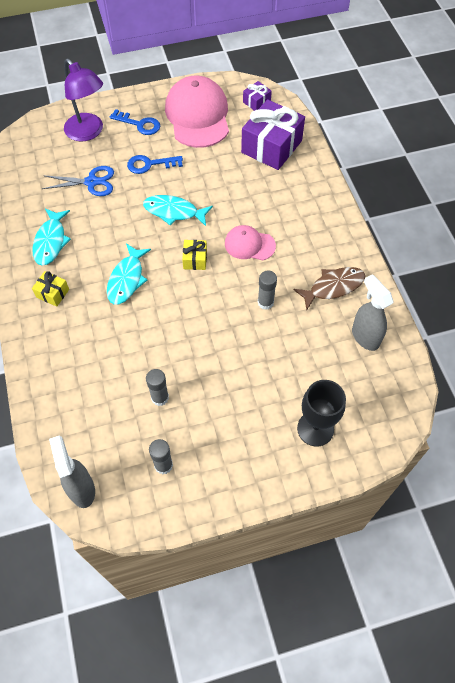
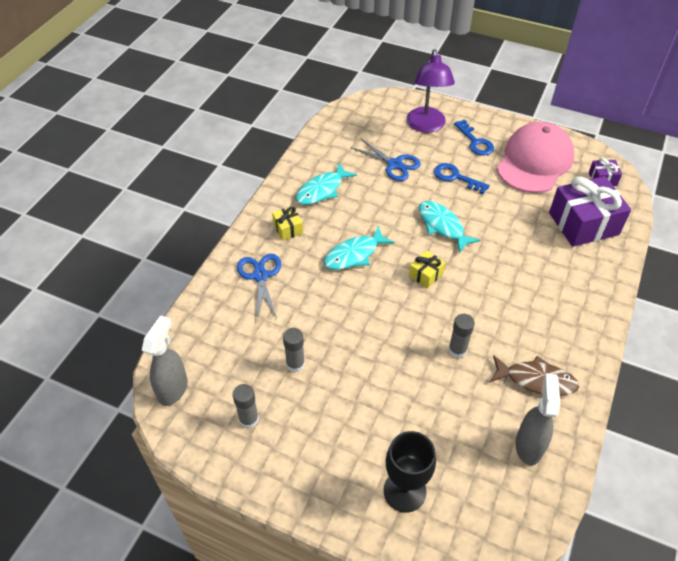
camera: 40 degrees right, 10 degrees down
(66, 348) = (260, 276): none -> blue scissors
(249, 244) = (486, 293): pink cap -> none

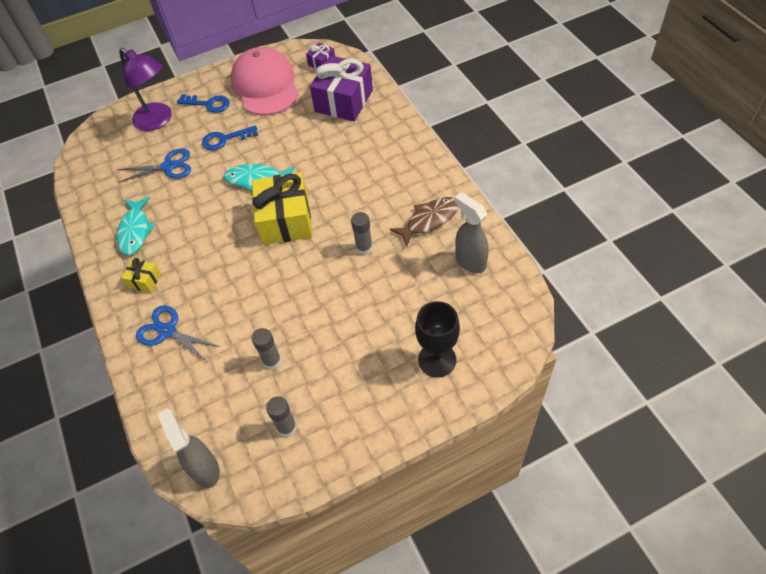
camera: 45 degrees left, 5 degrees up
(354, 254) = (219, 252): turquoise fish -> none
(426, 274) = (285, 220): yellow gift -> yellow gift, size x2.16

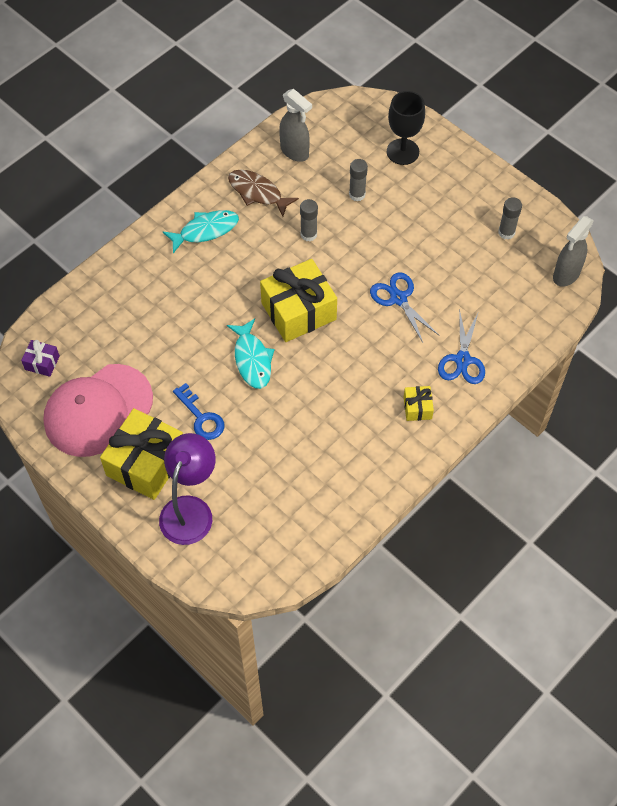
camera: 115 degrees left, 5 degrees up
(135, 231) = (361, 448): turquoise fish -> turquoise fish (205, 231)
(168, 166) = (261, 460): blue scissors -> blue scissors (398, 298)
(208, 104) = (146, 463): blue key -> yellow gift
(272, 361) = (454, 264): grey glue stick -> grey glue stick (357, 194)
(344, 101) = (107, 316): purple gift -> none
(470, 261) = (295, 152): grey spray bottle -> grey spray bottle turned 75 degrees counterclockwise

